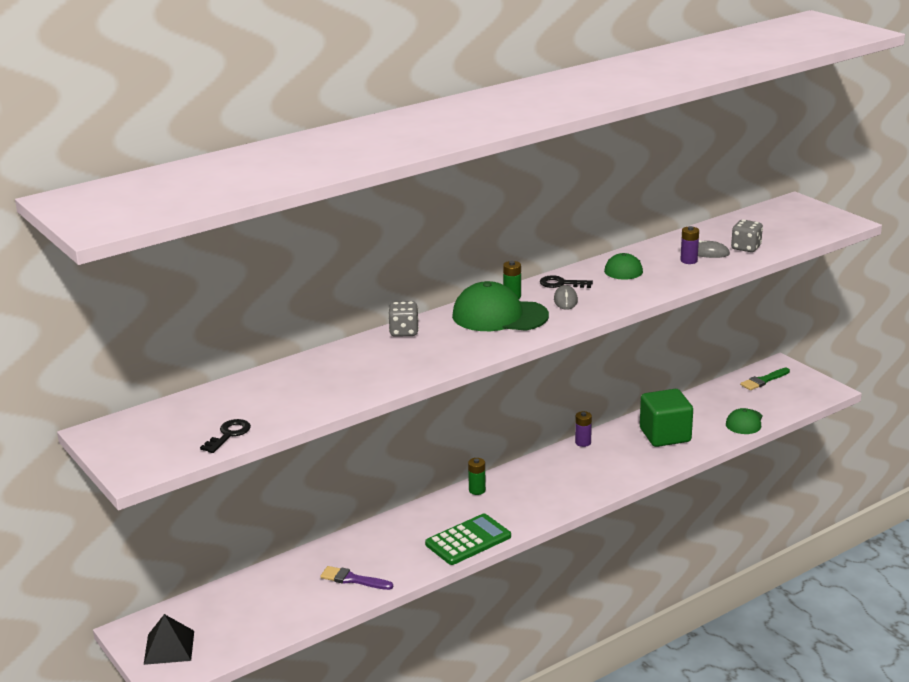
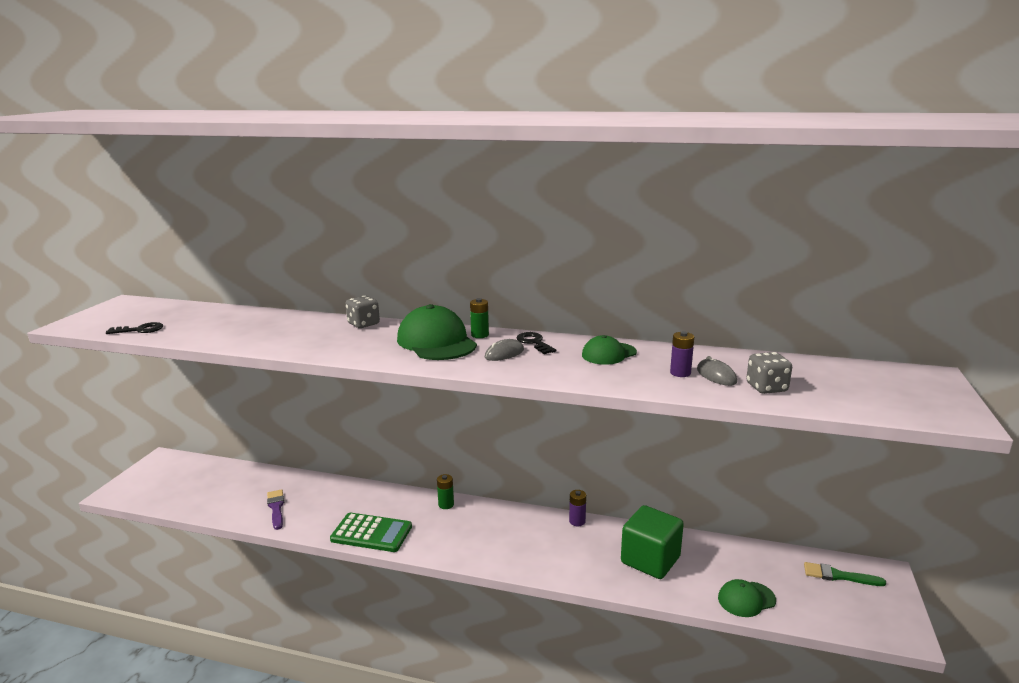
camera: 50 degrees right, 5 degrees down
(169, 647) = (149, 478): black pyramid -> none

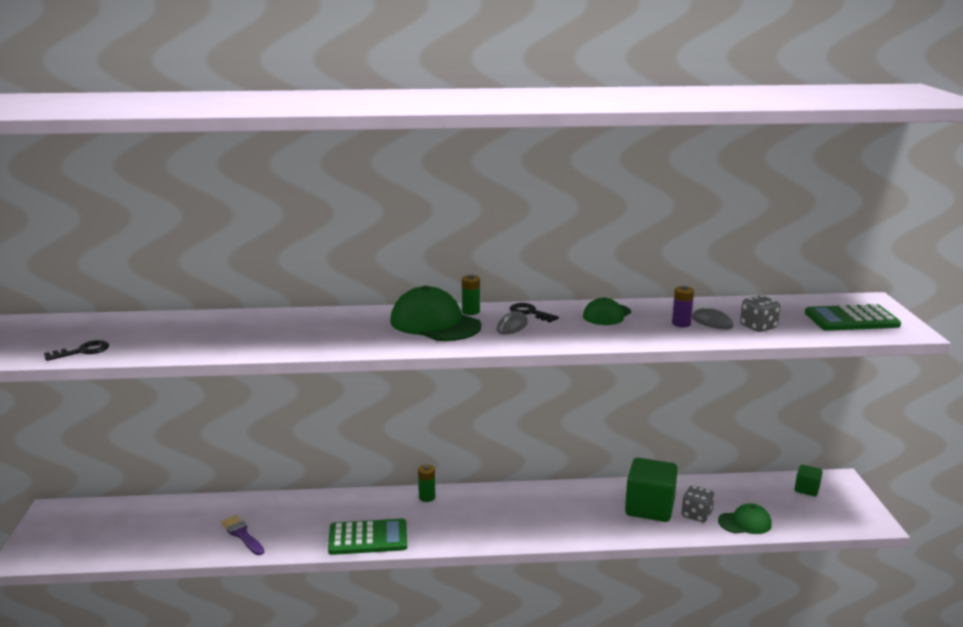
camera: 20 degrees left, 0 degrees up
(363, 324) = (339, 315): grey dice -> grey dice (696, 515)
(577, 521) = (565, 488): purple battery -> none
(746, 599) = (745, 523): green cap -> green cap turned 150 degrees counterclockwise
(838, 576) = (807, 489): green brush -> green cube
(891, 394) = (851, 319): none -> green calculator

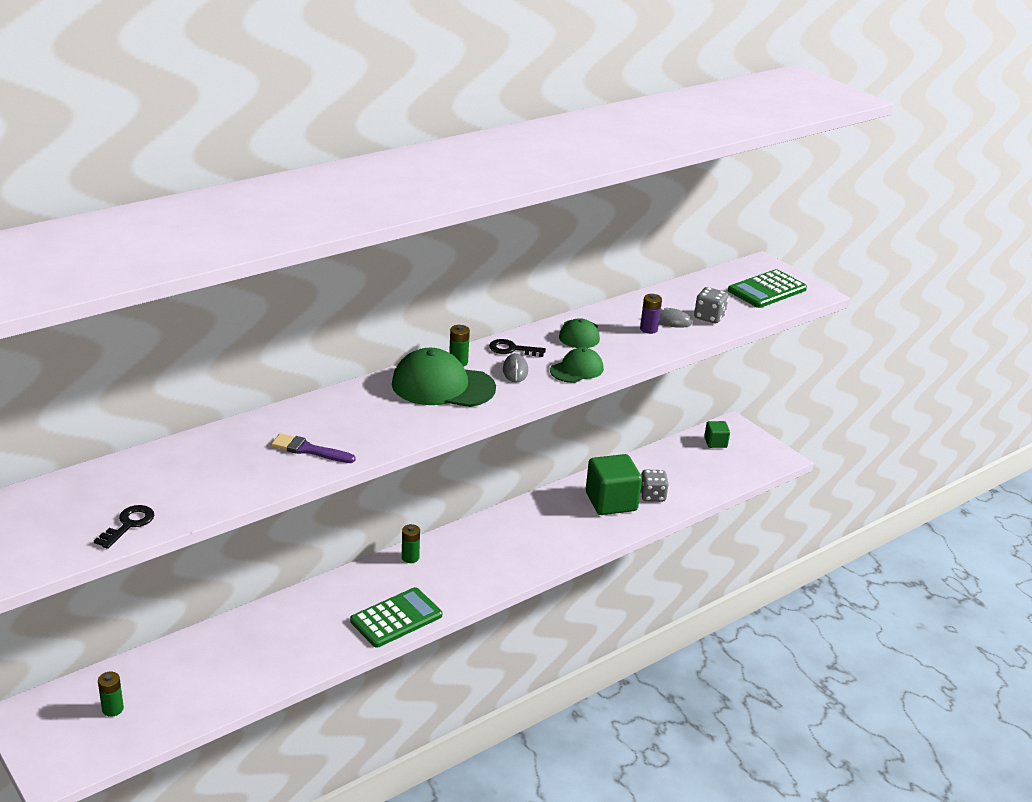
camera: 35 degrees left, 10 degrees up
(107, 529) = (112, 709): none -> green battery
(242, 535) = (269, 660): purple brush -> purple brush (309, 450)
(745, 523) = (693, 490): green cap -> green cap (577, 369)

